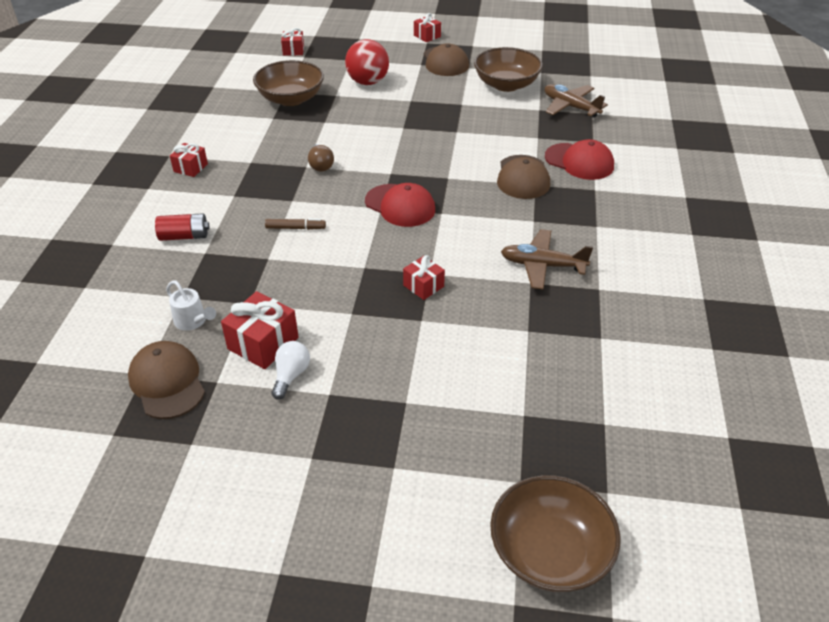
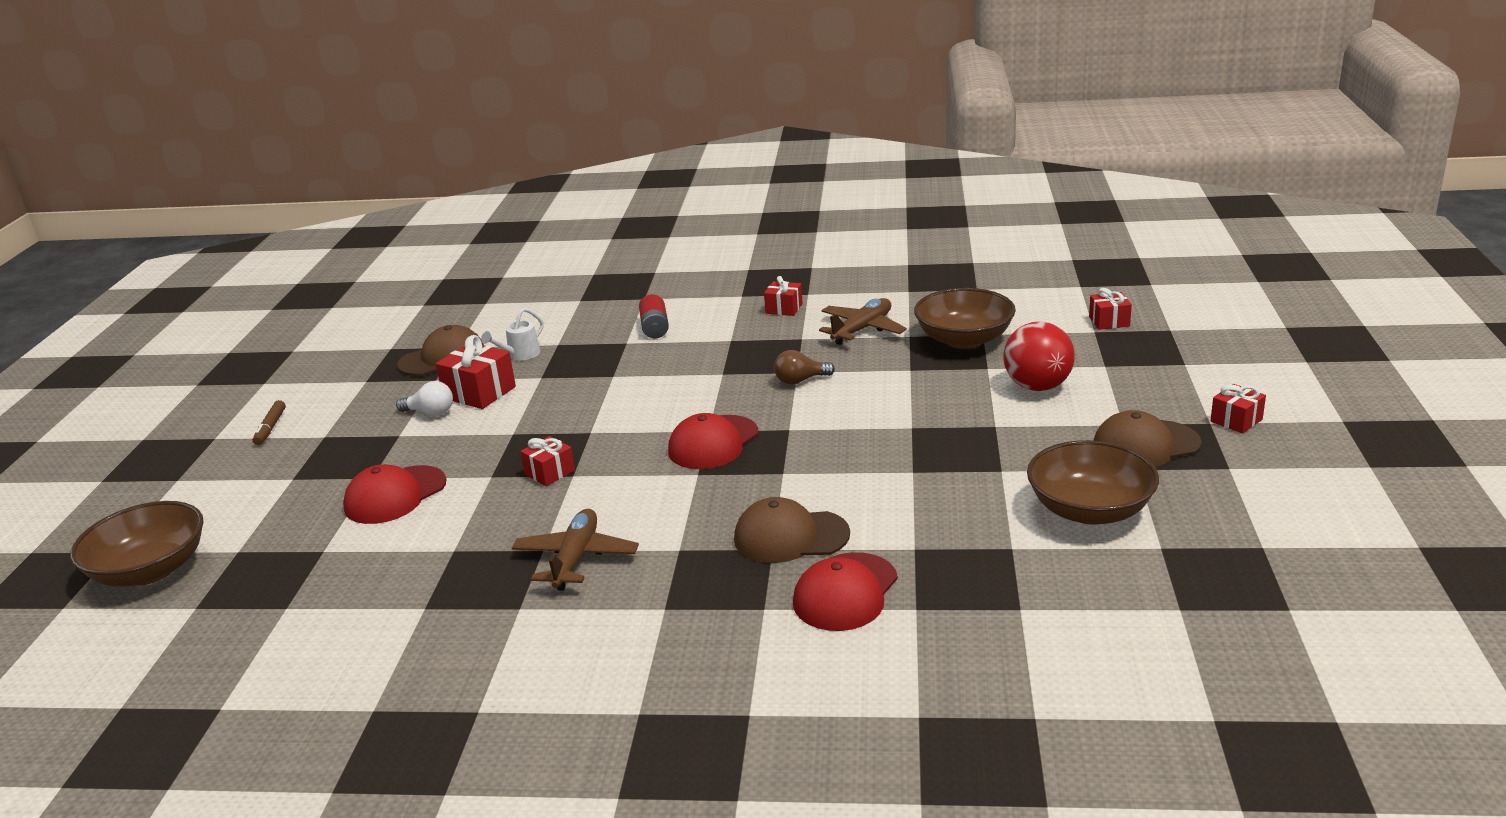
camera: 90 degrees right, 15 degrees down
(295, 228) = (667, 383): brown marker -> brown marker (270, 428)
(441, 379) = (395, 495): none -> red cap
(570, 107) = (1035, 583): brown plane -> brown plane (862, 329)

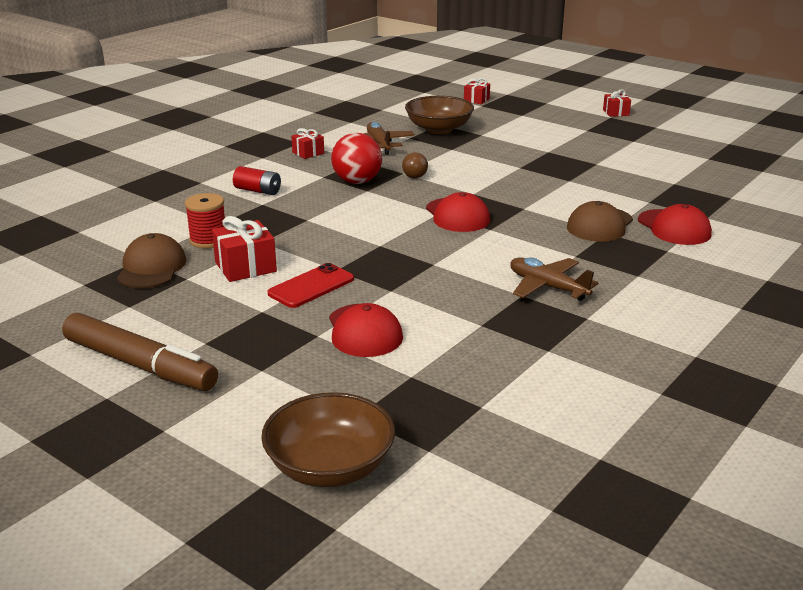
camera: 60 degrees left, 0 degrees up
(270, 428) = (140, 365): brown marker -> brown marker, size x2.38
(430, 412) = (245, 291): white light bulb -> none
(466, 436) = (311, 286): none -> red phone
(519, 355) = (208, 240): white watering can -> red spool
(550, 472) = (418, 270): red gift -> none
(1037, 386) = (521, 132): red ball -> red ball (357, 182)
(1089, 510) = (659, 159): brown bowl -> none
(1145, 445) = (614, 133): brown cap -> none

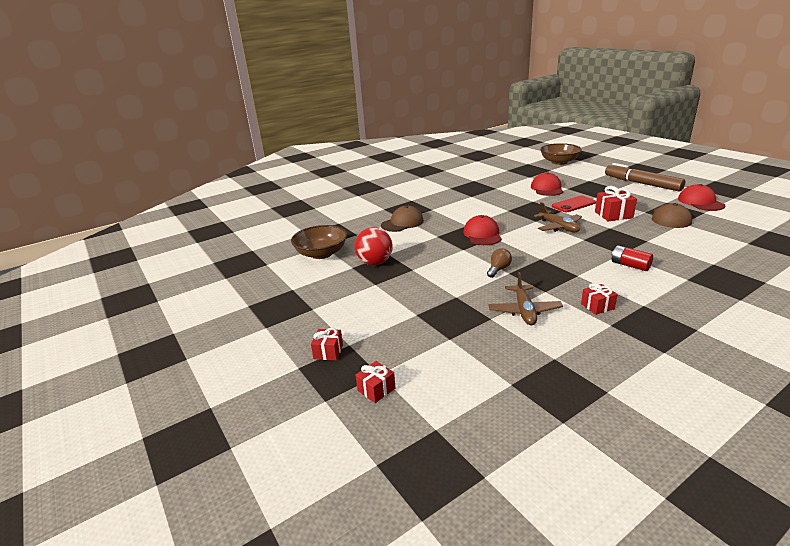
camera: 160 degrees left, 0 degrees up
(208, 240) = (646, 230): red spool -> none
(357, 182) = (548, 267): red ball -> red ball (375, 263)
(439, 129) = (455, 329): brown bowl -> brown bowl (321, 253)
(547, 287) = (457, 198): brown plane -> brown plane (558, 227)
(616, 112) = (251, 334): red gift -> red gift (328, 352)
(674, 228) = (364, 219): red cap -> red cap (700, 202)

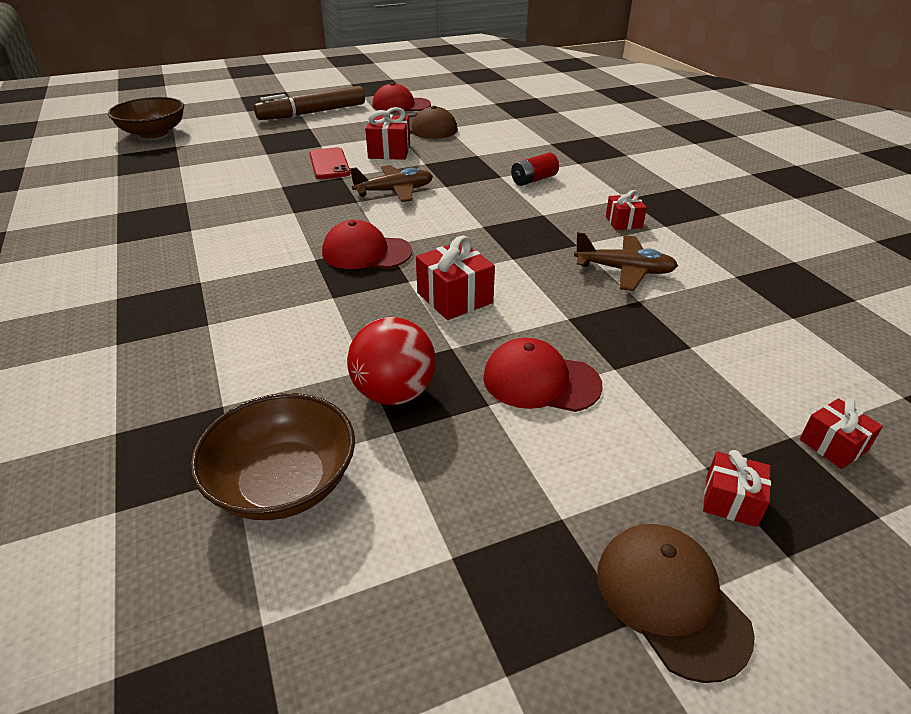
camera: 80 degrees left, 10 degrees up
(402, 223) = (228, 328): brown cap -> brown cap (670, 600)
(455, 263) = (454, 298): none -> red gift
(498, 269) = (498, 264): brown light bulb -> none
(547, 188) = (247, 166): red cap -> red cap (540, 381)

